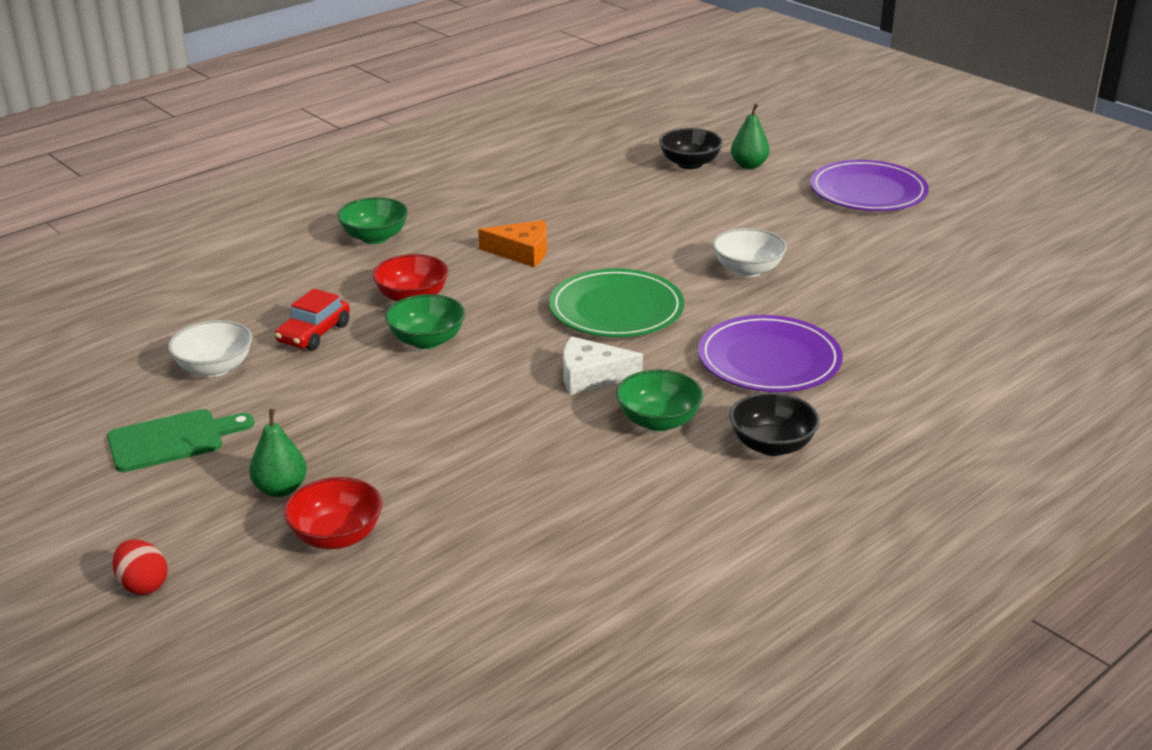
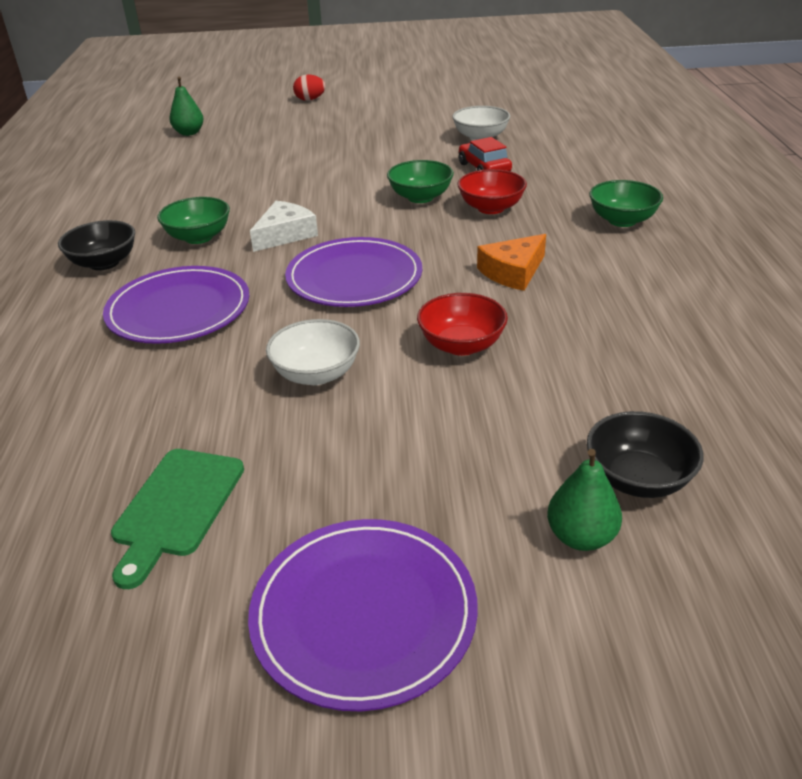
camera: 130 degrees right, 5 degrees up
(172, 440) = (417, 118): green cutting board -> green cutting board (177, 507)
(281, 489) = (330, 131): green pear -> green pear (189, 133)
(336, 536) = (271, 135): red bowl -> red bowl (461, 345)
(616, 309) = (354, 277): green plate -> purple plate

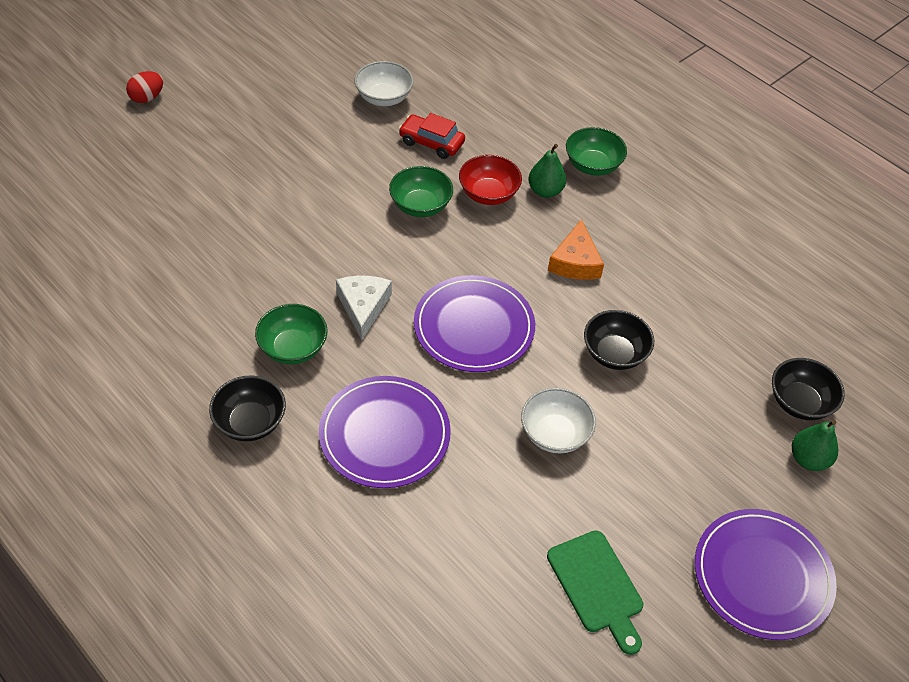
camera: 45 degrees left, 15 degrees up
(189, 133) = (82, 208): green pear -> green pear (545, 191)
(461, 345) = (614, 353): red bowl -> black bowl

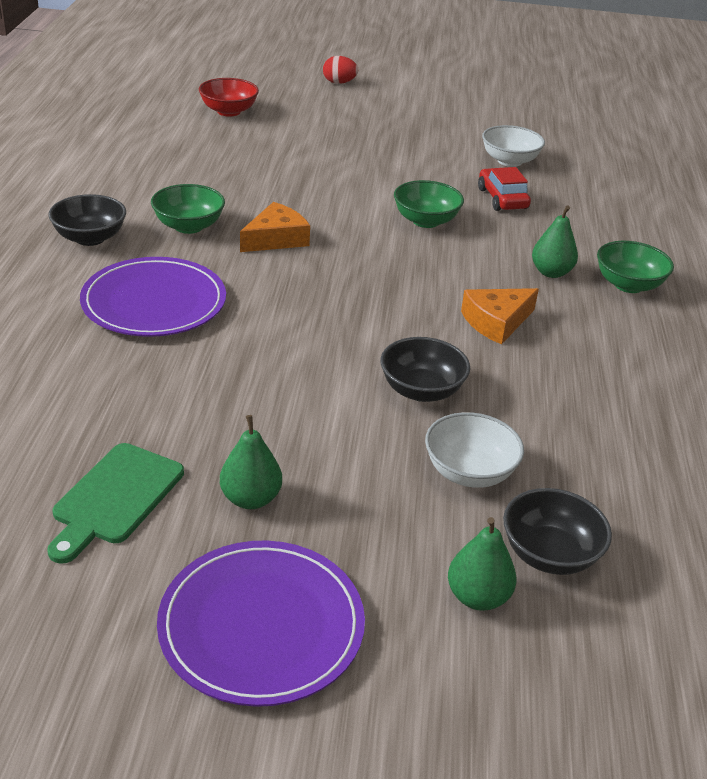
camera: 50 degrees right, 15 degrees down
(363, 307) = (276, 239): white cheese -> orange cheese
(474, 327) = (334, 299): purple plate -> none
(488, 194) = (495, 246): red bowl -> red bowl (229, 111)
(555, 434) = (272, 393): white bowl -> white bowl (469, 472)
(651, 513) = (251, 499): none -> green pear

